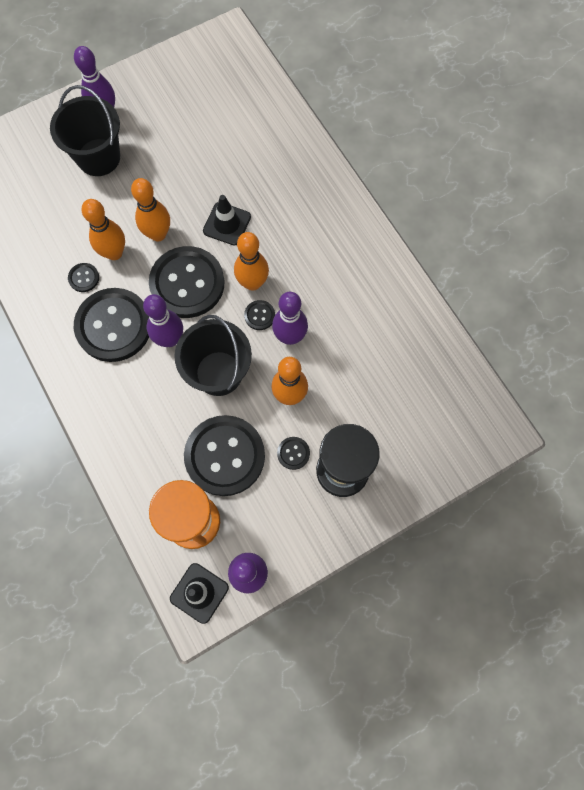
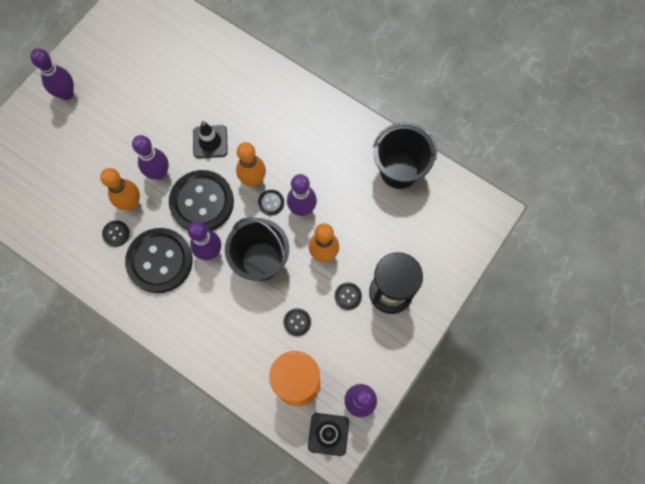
camera: 25 degrees left, 0 degrees up
(98, 157) = (79, 131): black bucket -> black bucket (399, 171)
(158, 234) = (159, 173): orange bowling pin -> purple bowling pin
(225, 456) = (297, 322): black button -> black button, size x0.41

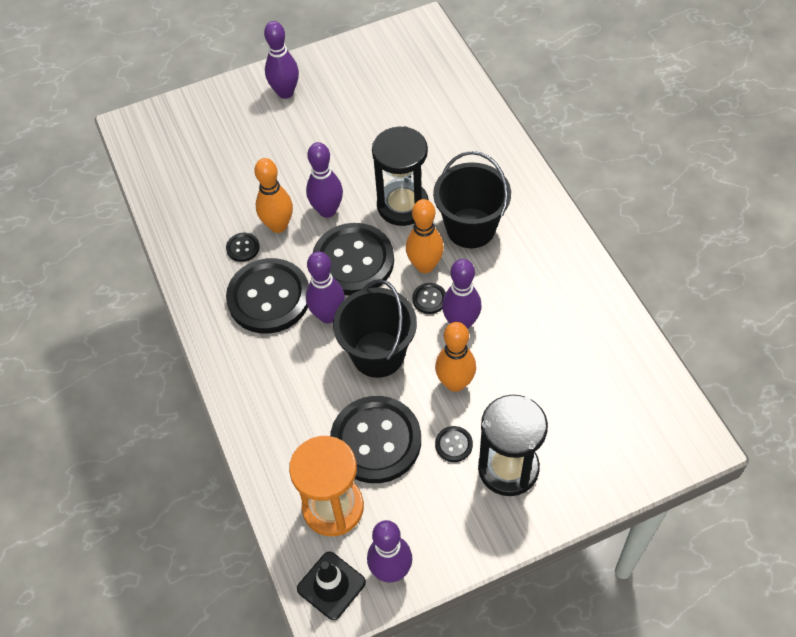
camera: 35 degrees right, 15 degrees down
(210, 142) = (402, 205): black traffic cone -> black hourglass
(297, 322) = (376, 441): black button -> black button, size x2.43
(399, 171) = (604, 339): black bucket -> black bucket (470, 228)

